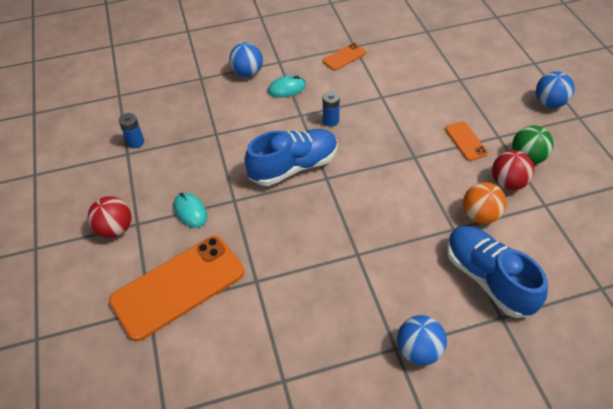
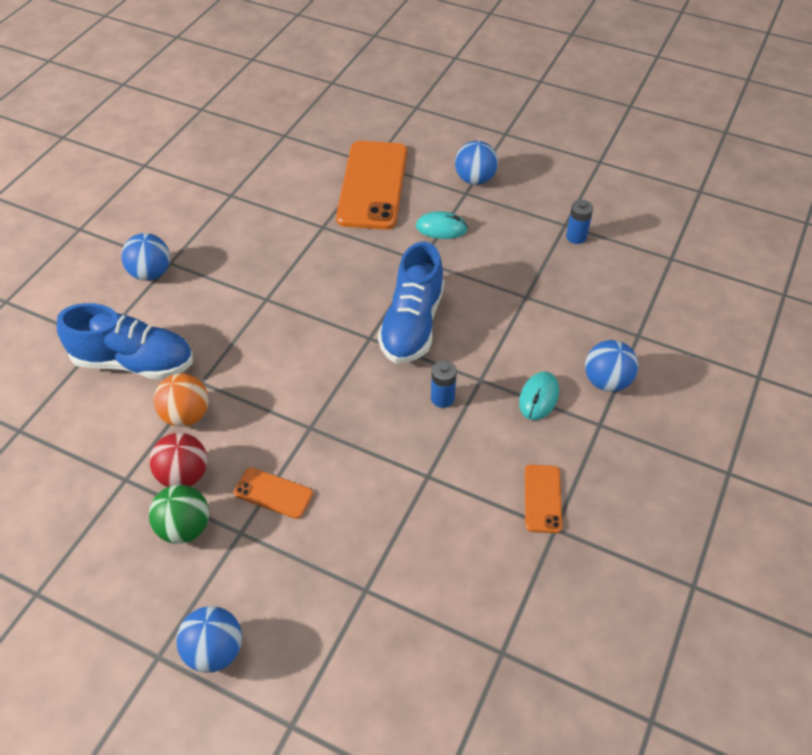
camera: 130 degrees right, 0 degrees up
(115, 229) = (475, 179): red ball -> blue ball

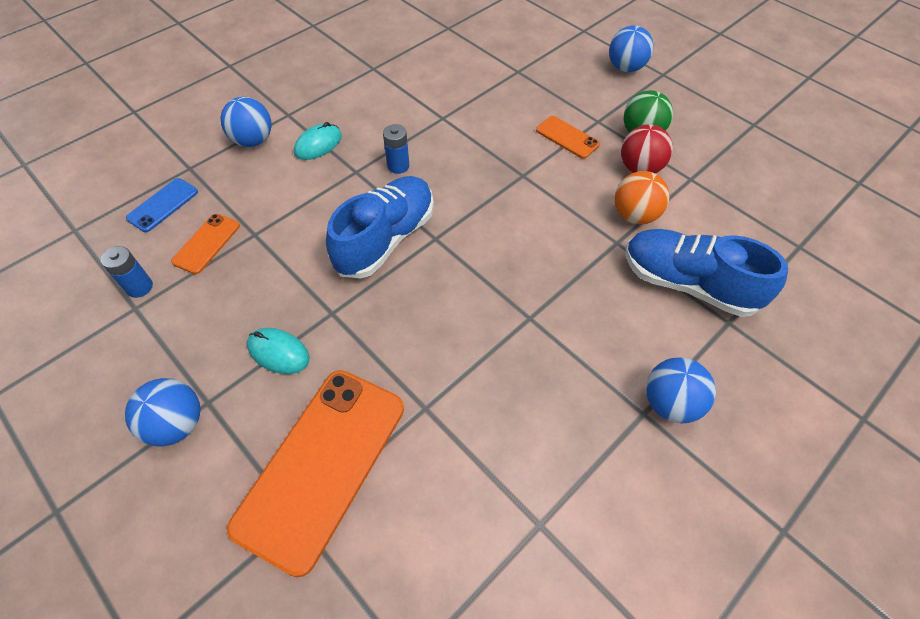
camera: 160 degrees left, 5 degrees up
(542, 498) = (368, 84): orange phone -> orange phone (206, 243)
(624, 296) = (163, 205): none -> blue phone

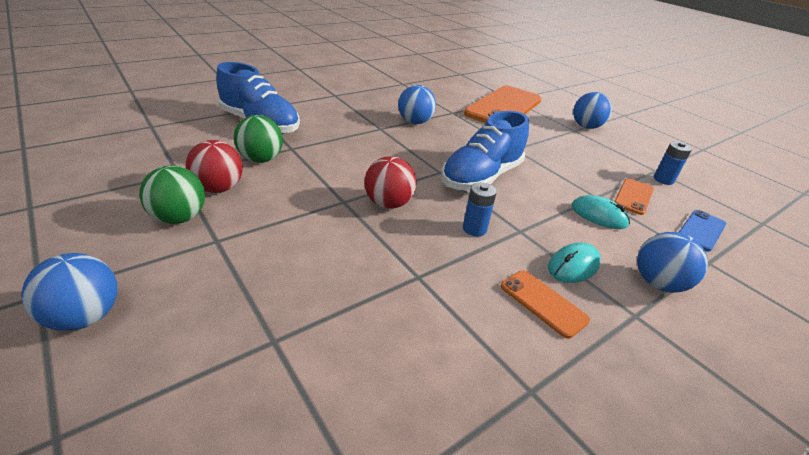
camera: 175 degrees left, 20 degrees down
(278, 352) = (543, 139): turquoise mouse -> turquoise mouse (598, 215)
(480, 180) = (388, 203): none -> red ball
(567, 137) = (271, 228): orange phone -> orange phone (543, 303)
(634, 215) = (261, 159): orange ball -> green ball
(670, 403) = (318, 95): blue ball -> blue ball (415, 122)

